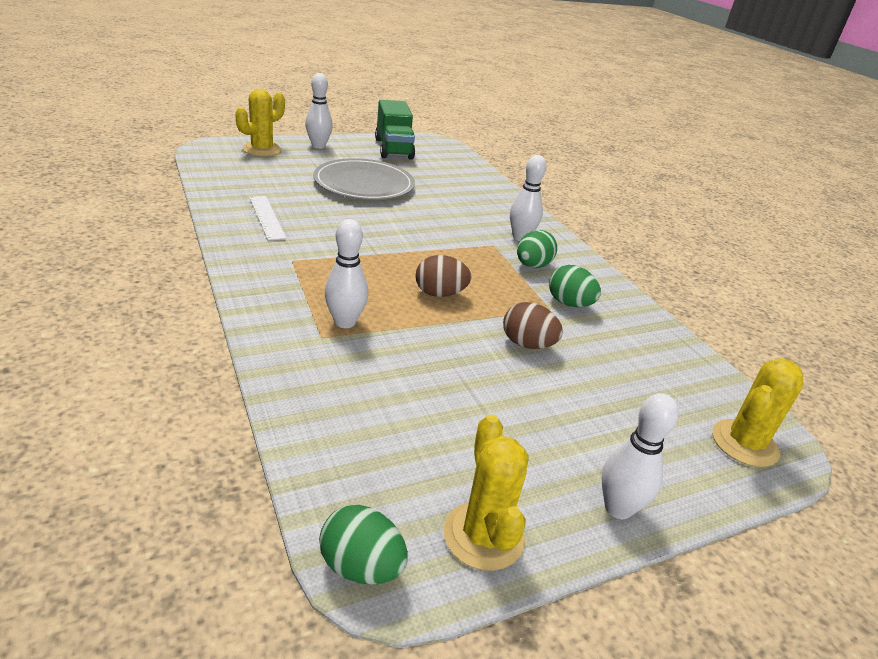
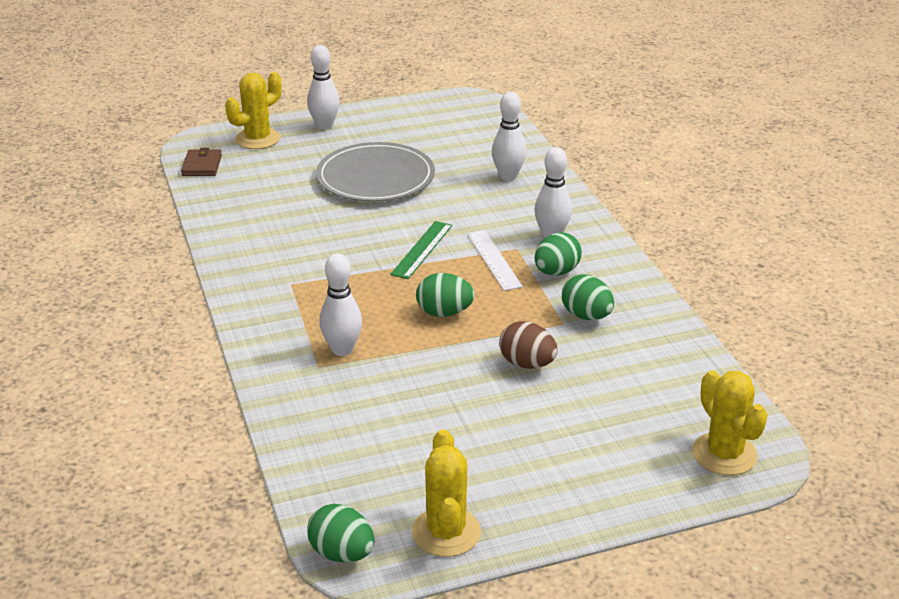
camera: 10 degrees right, 0 degrees up
(212, 163) = (202, 166): none -> brown wallet
(267, 217) = (264, 233): white ruler -> white ruler (494, 260)
(393, 149) = (417, 120): green truck -> none
(411, 240) = (422, 249): none -> green ruler
(440, 294) = (444, 313): brown egg -> green egg
(618, 508) = (573, 511): white bowling pin -> white bowling pin (508, 176)
(744, 443) = (724, 454): yellow cactus -> yellow cactus turned 75 degrees counterclockwise

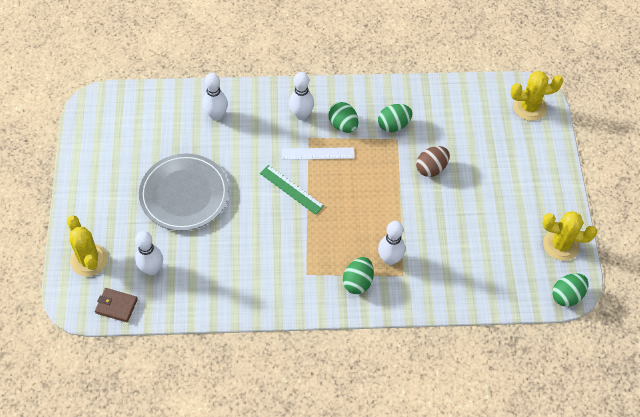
camera: 75 degrees left, 25 degrees up
(324, 126) = (88, 210): white bowling pin -> white bowling pin (152, 269)
(444, 313) = (367, 196): green egg -> green egg (358, 282)

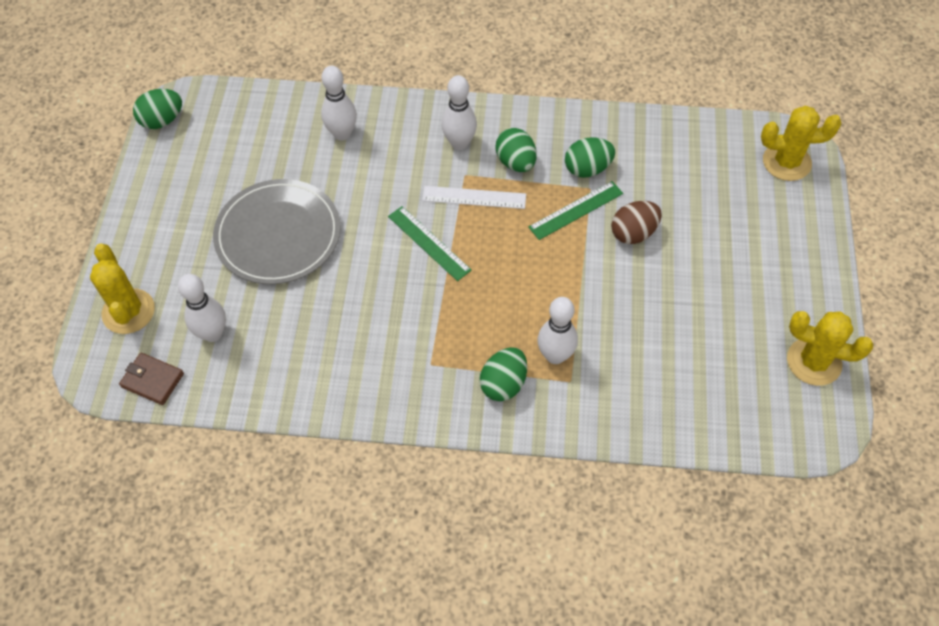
camera: 10 degrees right, 0 degrees up
(390, 156) = (576, 210): none -> green ruler
(567, 296) = (816, 438): green egg -> green egg (162, 120)

